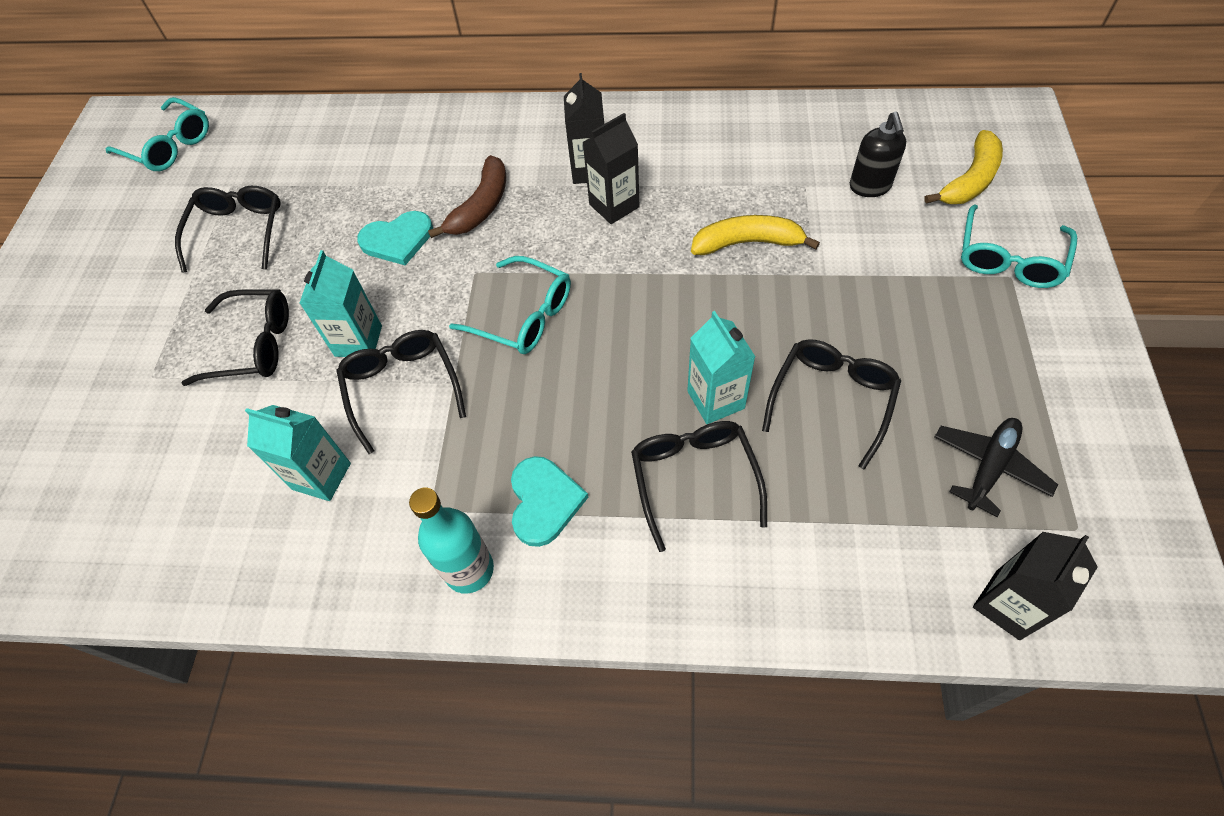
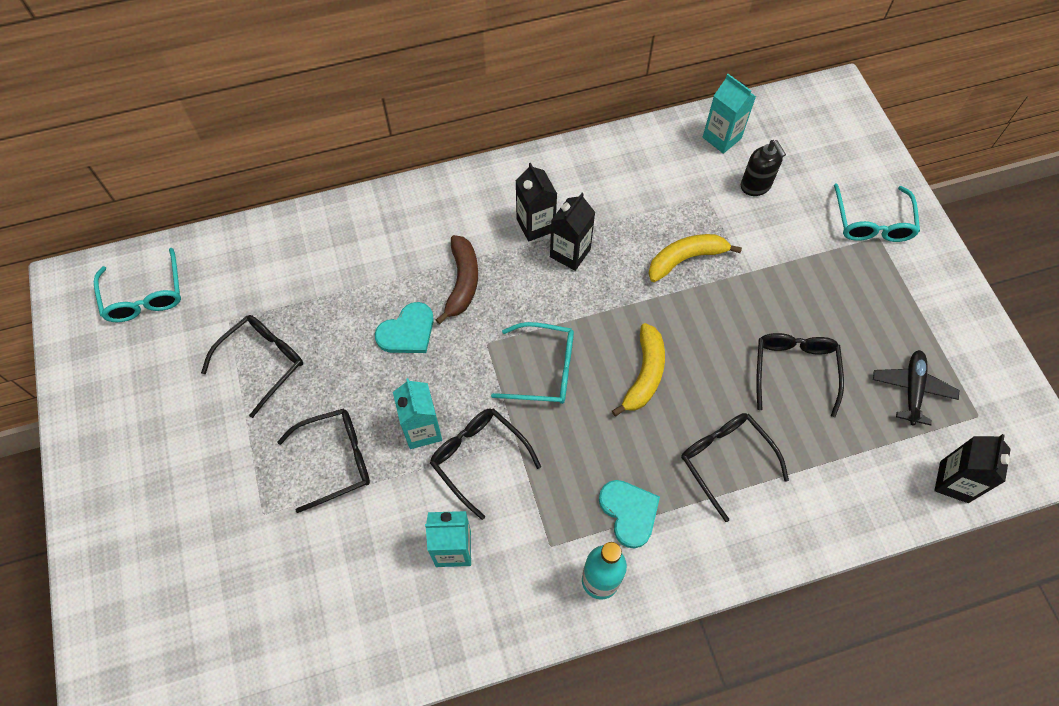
camera: 25 degrees left, 5 degrees up
(169, 146) = (144, 296): turquoise glasses -> turquoise glasses turned 60 degrees clockwise
(238, 232) = (262, 362): black glasses -> black glasses turned 60 degrees clockwise
(715, 400) = (715, 395): turquoise carton -> turquoise carton (722, 138)
(970, 180) = (824, 162): yellow banana -> yellow banana (644, 374)

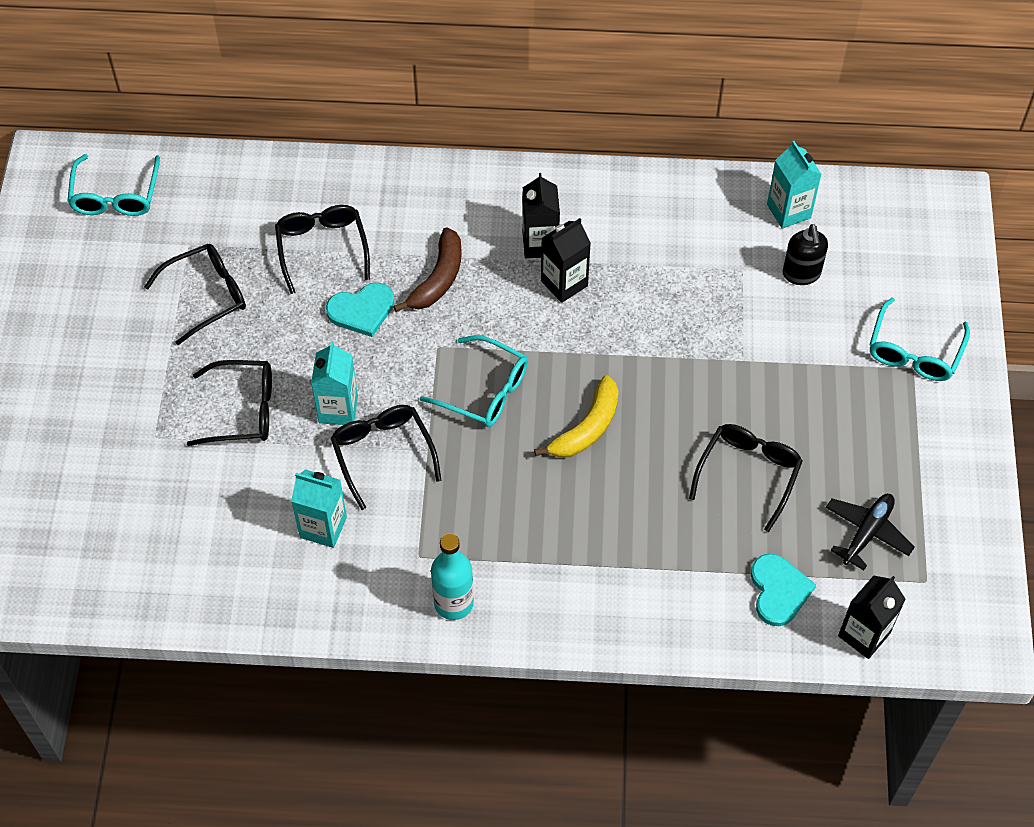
camera: 20 degrees right, 5 degrees down
(629, 512) = (510, 552): turquoise heart -> turquoise heart (778, 591)
(685, 259) = (686, 327): yellow banana -> none
(726, 460) = (632, 536): black glasses -> black glasses (322, 248)

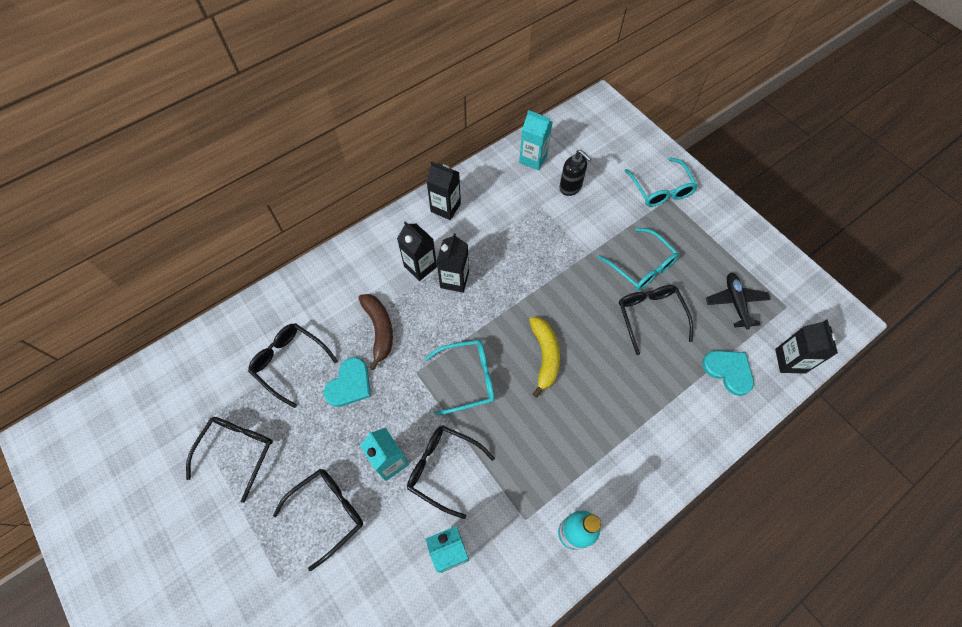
camera: 40 degrees left, 5 degrees up
(115, 196) = (114, 429): turquoise glasses -> turquoise glasses (641, 266)
(628, 199) = (445, 207): none -> black carton

